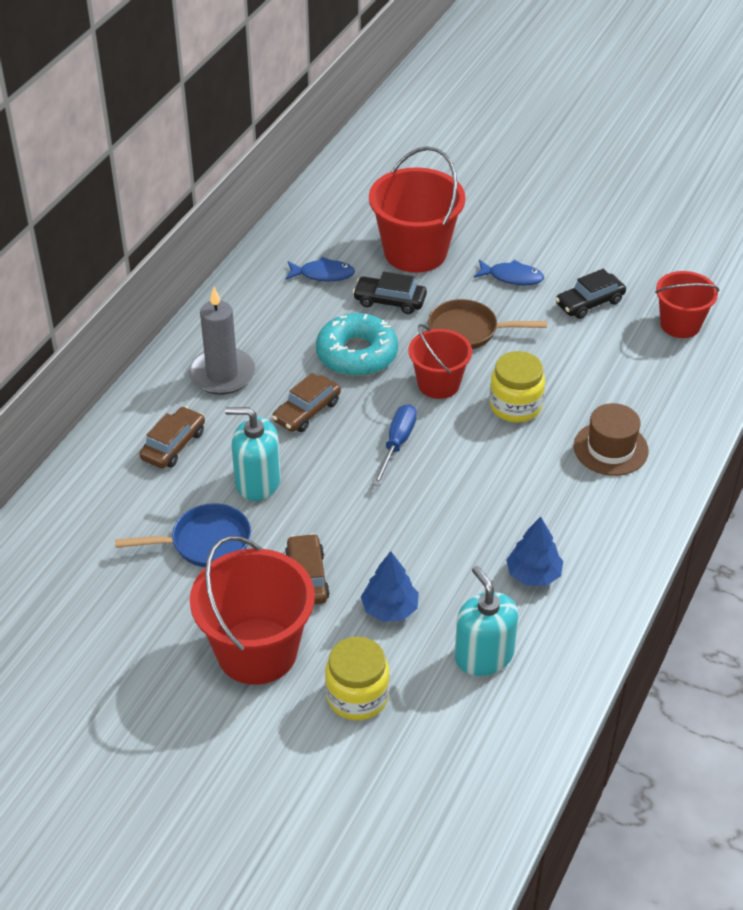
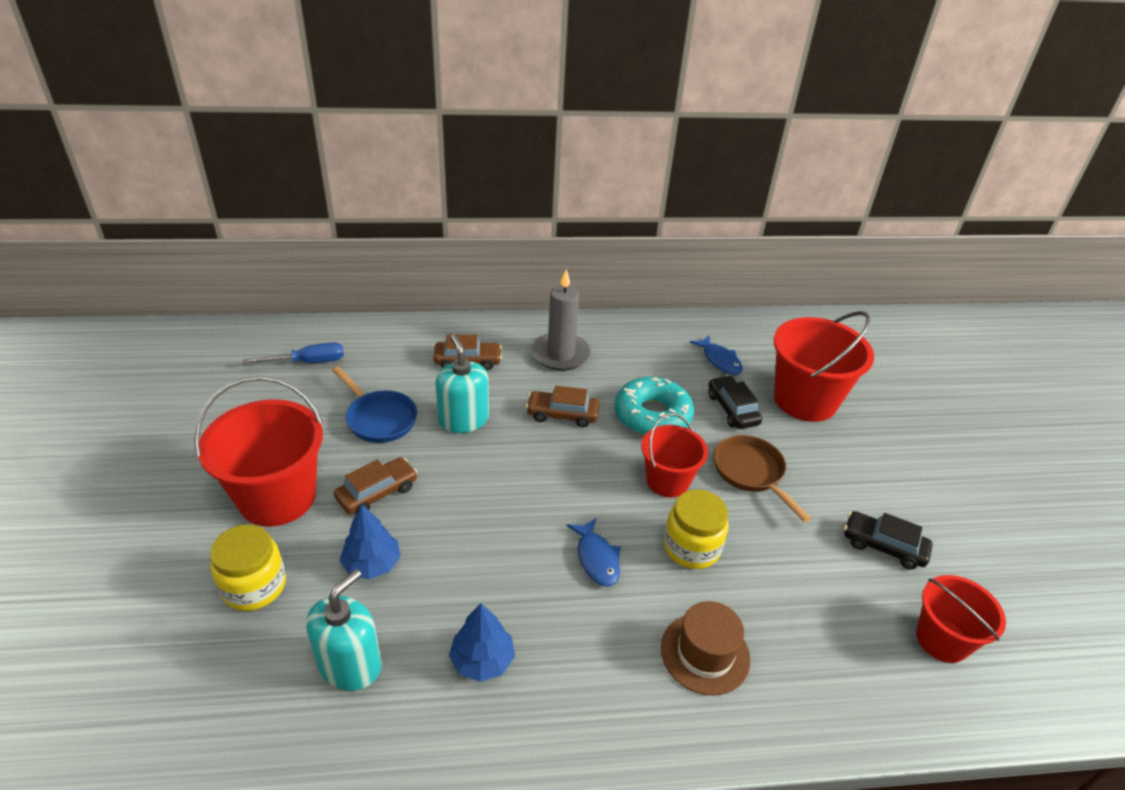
camera: 55 degrees right, 5 degrees down
(397, 444) = (572, 484): blue screwdriver -> blue screwdriver (308, 362)
(512, 277) = (849, 474): blue fish -> blue fish (596, 558)

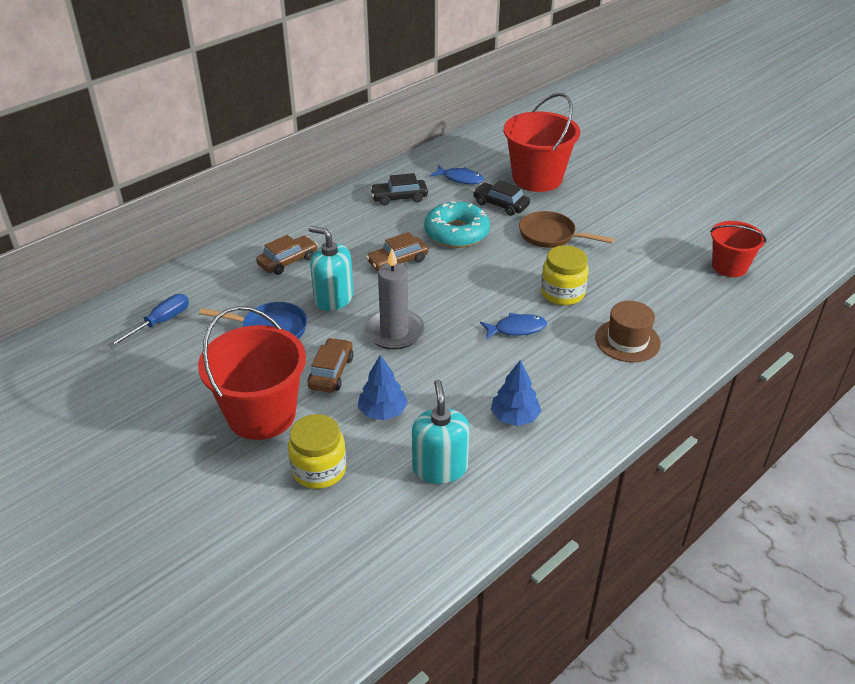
camera: 35 degrees left, 0 degrees up
(560, 354) = (350, 225): grey candle -> grey candle (394, 332)
(596, 558) = (516, 329): blue fish -> blue fish turned 45 degrees counterclockwise
(667, 481) = (509, 265): red bucket -> none
(883, 546) = (659, 237): black car -> black car (399, 197)

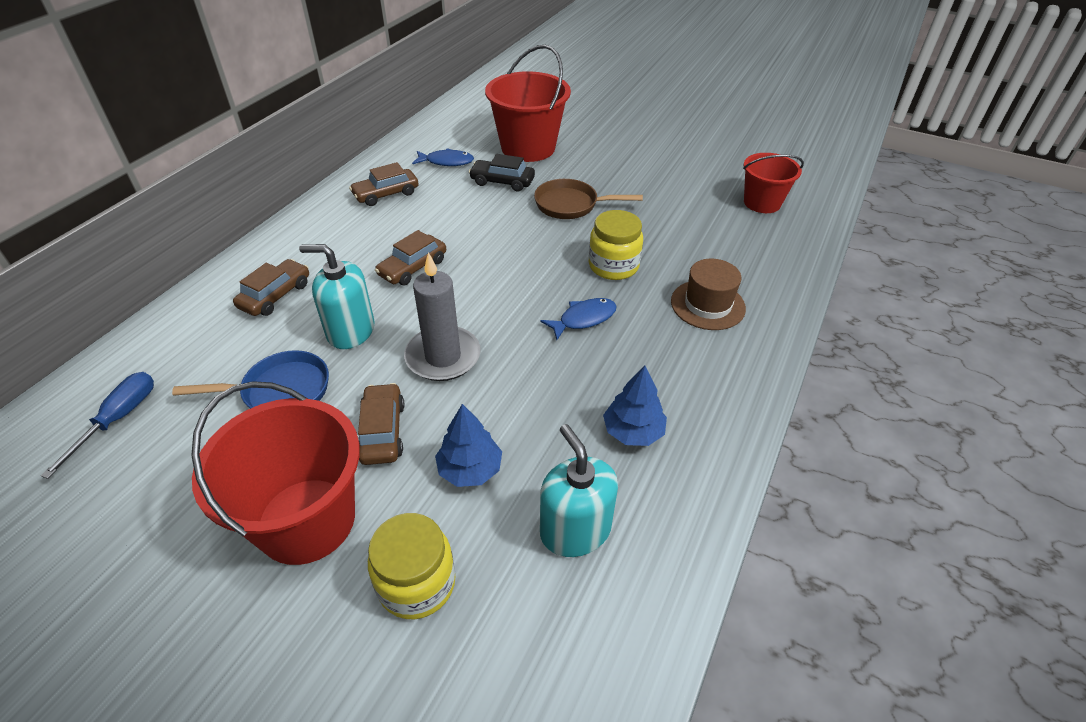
camera: 20 degrees left, 5 degrees up
(399, 197) = (386, 194): black car -> brown car
(456, 233) = (467, 221): turquoise donut -> none

